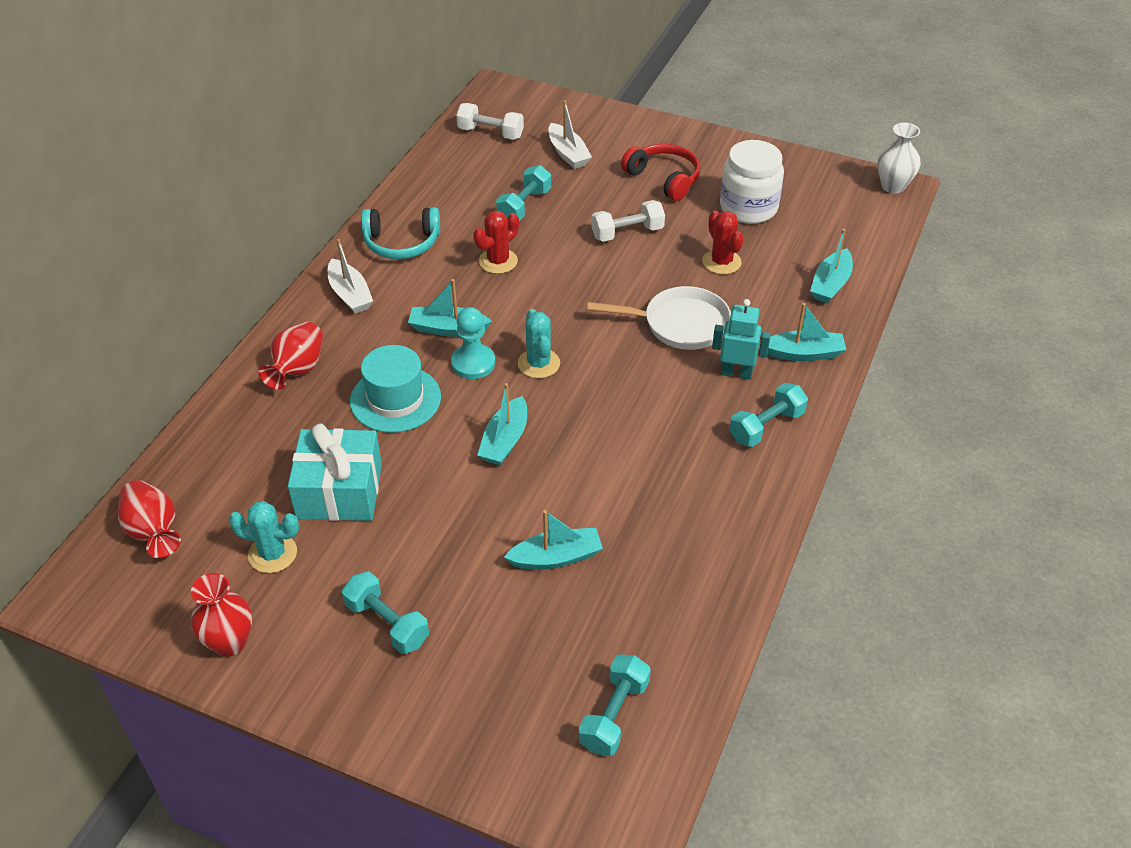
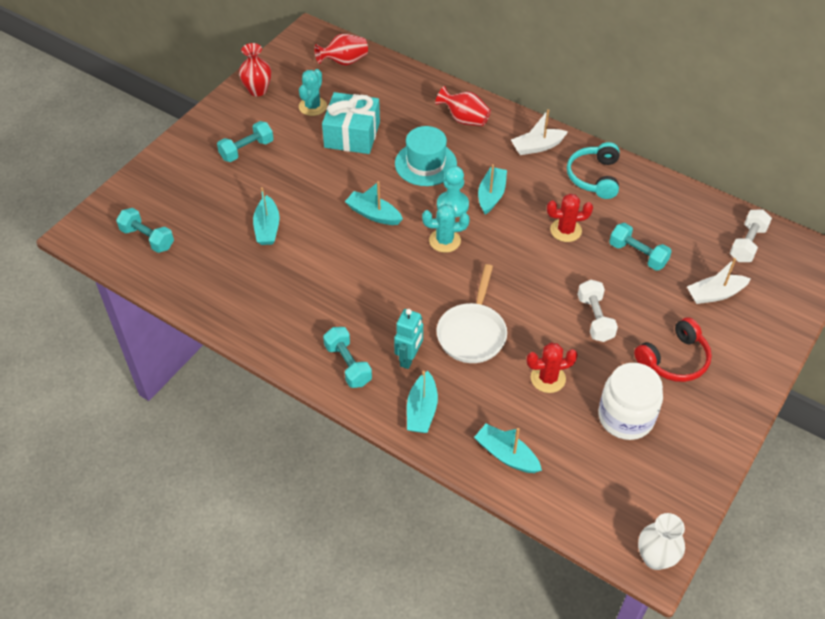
camera: 100 degrees right, 5 degrees up
(498, 261) = (565, 230): red cactus -> red cactus turned 60 degrees counterclockwise

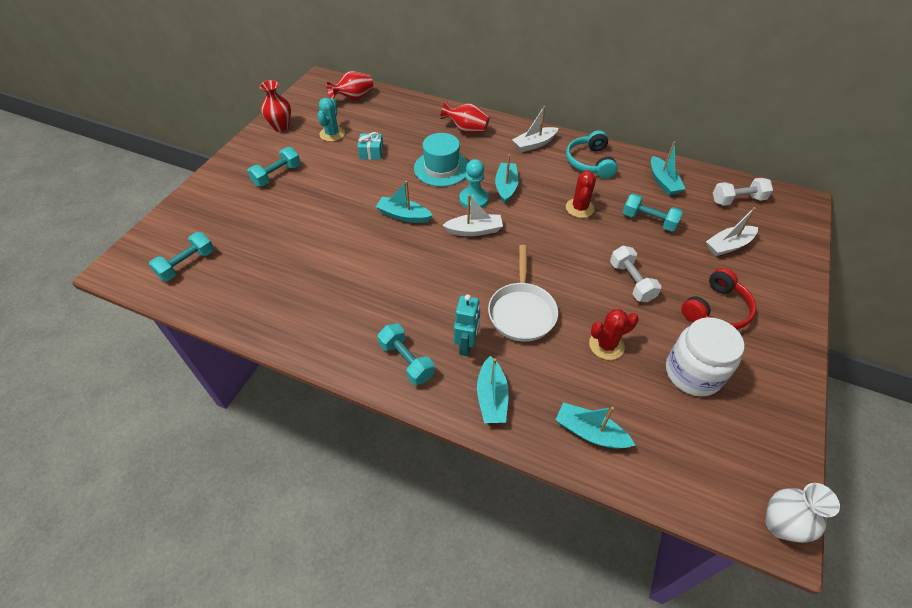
camera: 10 degrees left, 0 degrees up
(147, 238) = (187, 264): turquoise dumbbell -> turquoise dumbbell turned 75 degrees counterclockwise
(267, 228) = (305, 240): turquoise boat -> turquoise boat (663, 182)
(352, 135) = (371, 152): turquoise gift -> turquoise gift, size x0.52
(445, 241) = (474, 230): turquoise cactus -> white boat
(565, 230) = (579, 208): red cactus -> red cactus turned 60 degrees counterclockwise
(747, 244) = (737, 200): white dumbbell -> white dumbbell turned 60 degrees clockwise

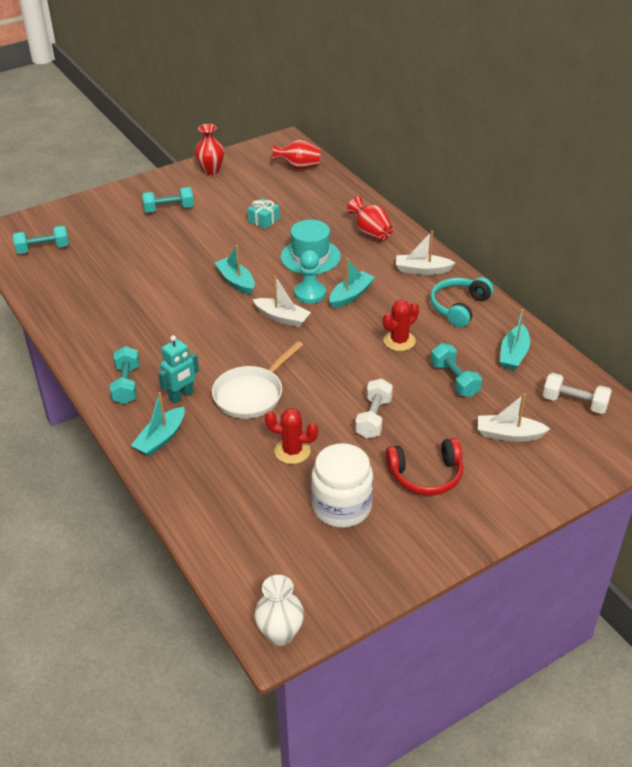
camera: 35 degrees right, 10 degrees down
(332, 134) = (247, 192): turquoise cactus -> none
(590, 432) = (207, 498): turquoise boat -> none

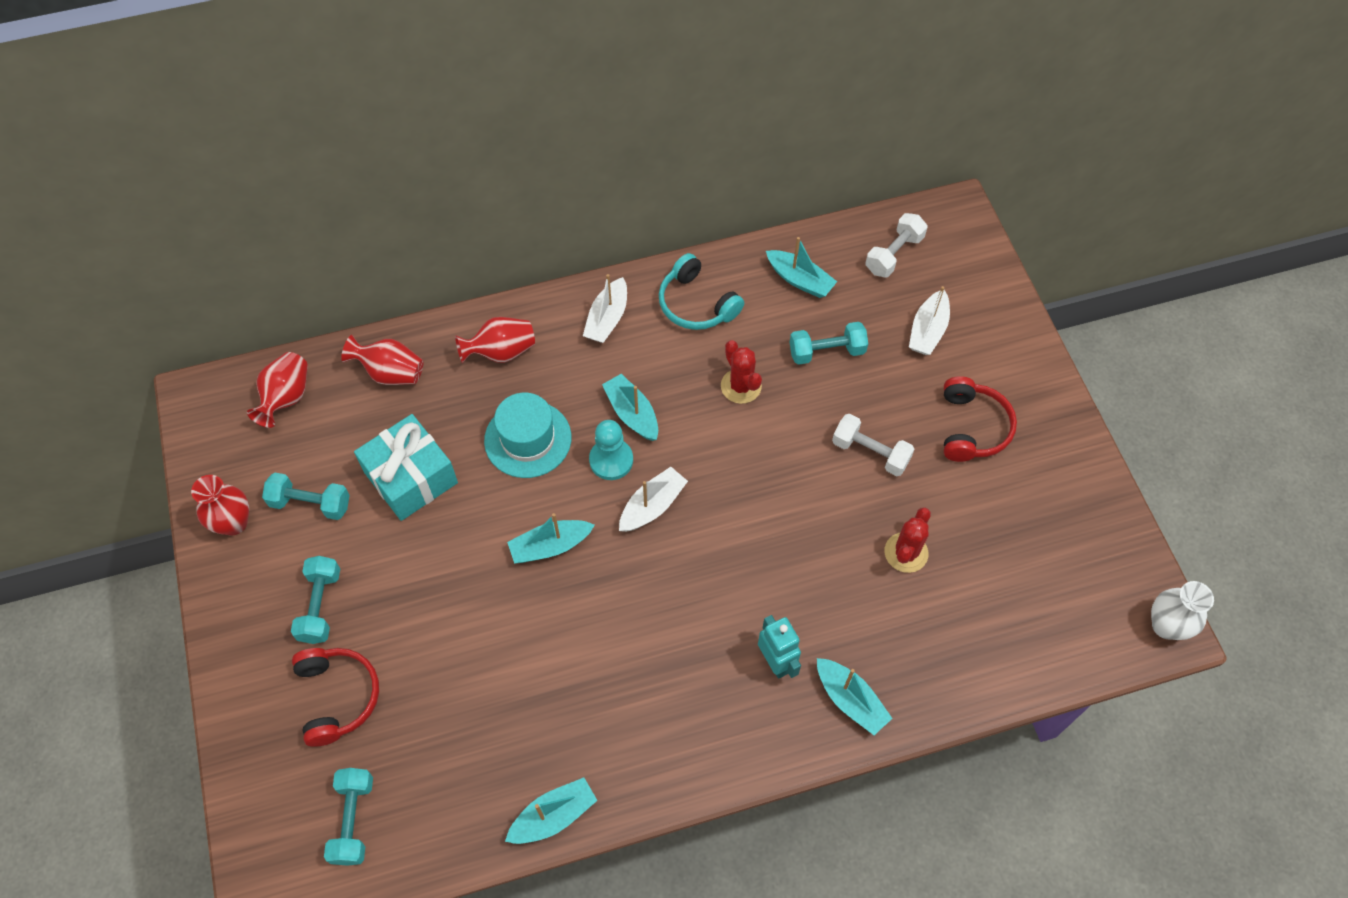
camera: 75 degrees left, 20 degrees up
(55, 319) = (553, 816): none -> turquoise boat
(115, 227) = (337, 697): none -> red headphones
(126, 384) = (733, 729): turquoise dumbbell -> turquoise dumbbell (310, 503)
(251, 394) = (794, 576): white pan -> none
(264, 220) = (411, 477): turquoise gift -> turquoise gift, size x1.93
(333, 197) = (390, 373): none -> red vase
(342, 506) = (1002, 523): white jar -> none

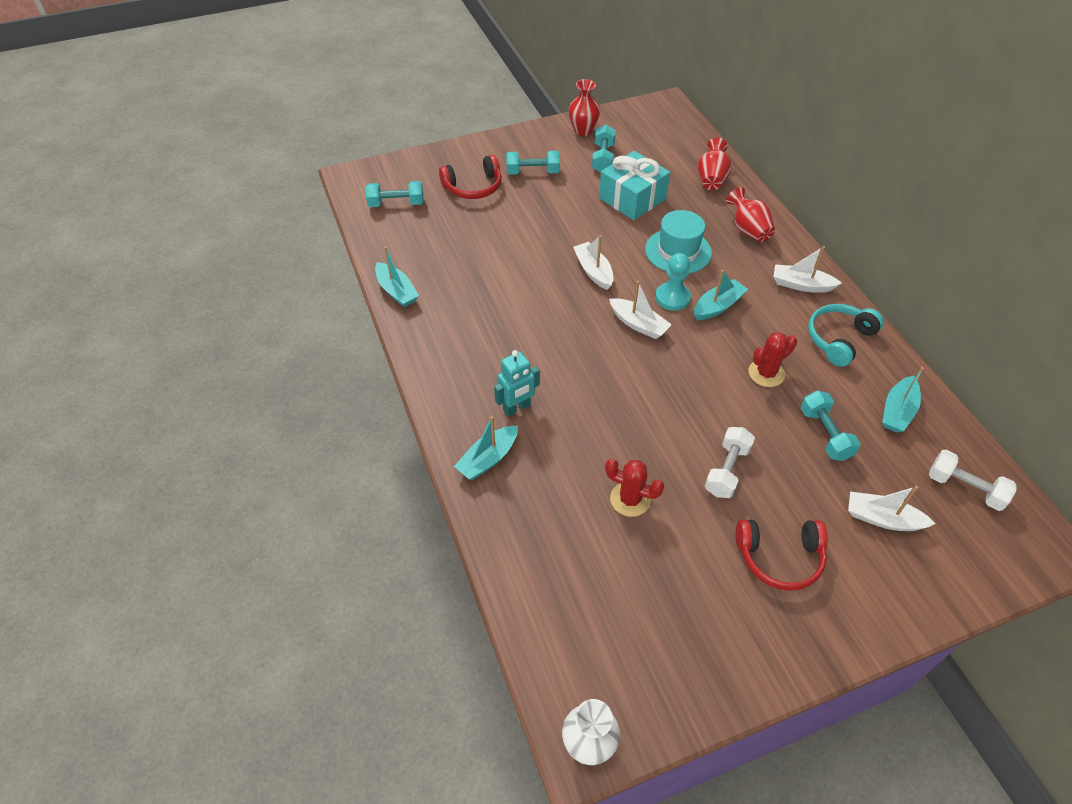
camera: 85 degrees right, 10 degrees down
(286, 398) = (677, 138): red vase -> none
(550, 546) = (593, 271): turquoise boat -> white boat

